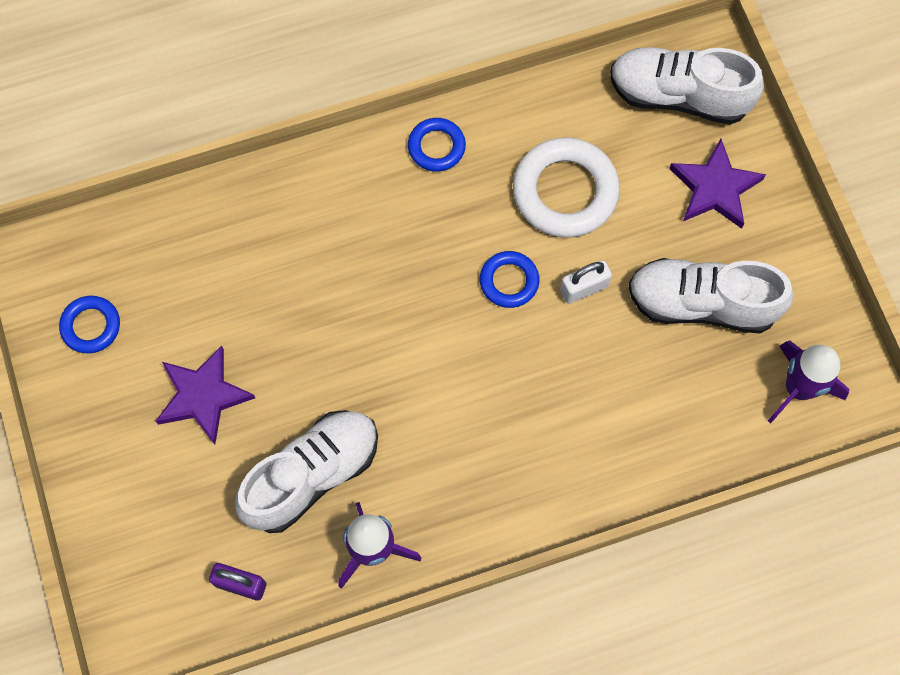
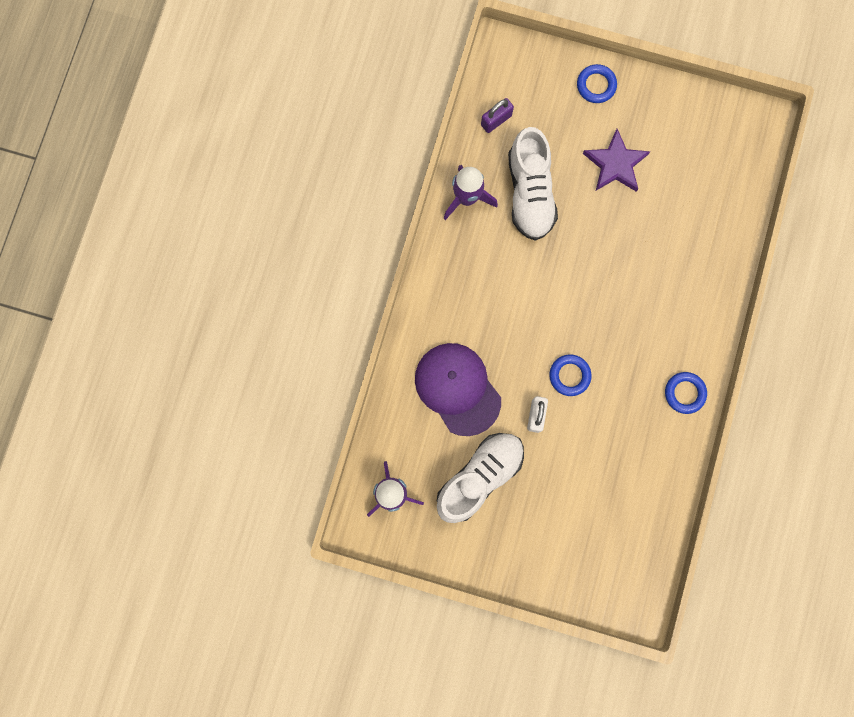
camera: 125 degrees right, 10 degrees up
(91, 326) = (698, 129): blue ring -> blue ring (596, 85)
(565, 192) = (604, 449): white ring -> none
(620, 397) = (457, 389): none -> purple cap
(678, 96) = (621, 566): white shoe -> none
(715, 188) = (545, 541): purple star -> none

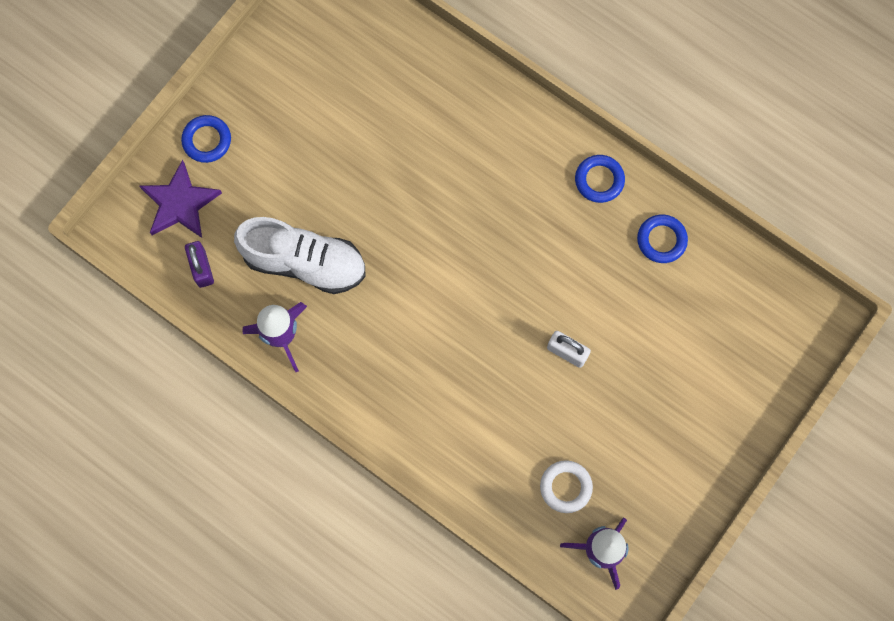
camera: 70 degrees left, 5 degrees down
(431, 450) = (565, 487): none -> white ring
(457, 389) = (504, 430): purple cap -> none
(479, 477) = (615, 442): white shoe -> none
(569, 375) = (534, 297): blue ring -> blue ring (661, 240)
(615, 164) = (309, 154): purple star -> purple star (180, 203)

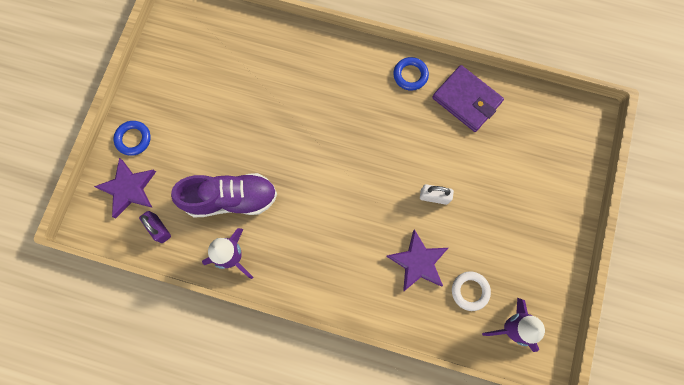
camera: 20 degrees left, 0 degrees up
(304, 262) = (231, 199): white shoe -> purple shoe
(513, 427) = (418, 262): none -> purple star
(661, 240) = (466, 100): blue ring -> purple wallet

